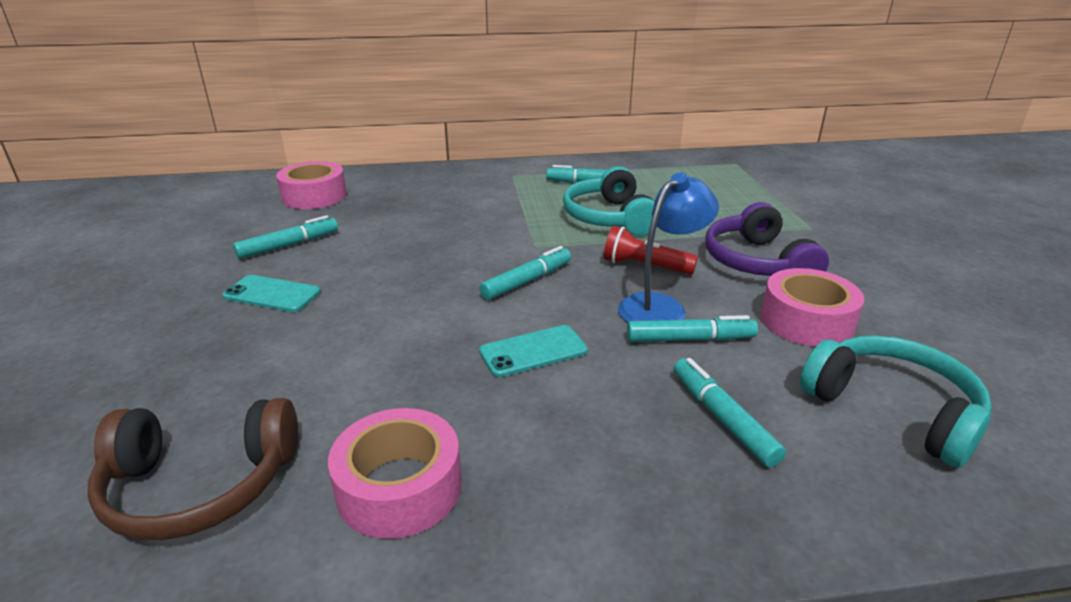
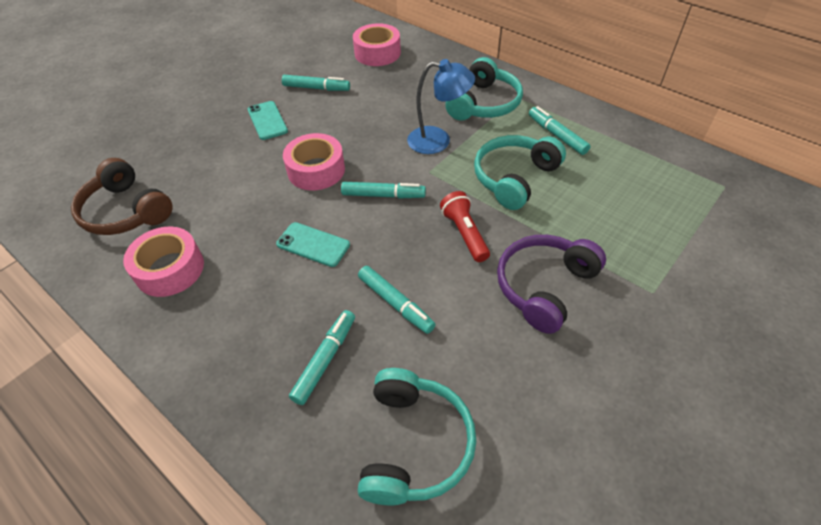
camera: 50 degrees right, 20 degrees up
(493, 188) = (484, 103): none -> turquoise headphones
(660, 306) = (421, 269): blue lamp -> blue lamp (438, 141)
(806, 321) = (485, 352): pink tape -> pink tape (316, 170)

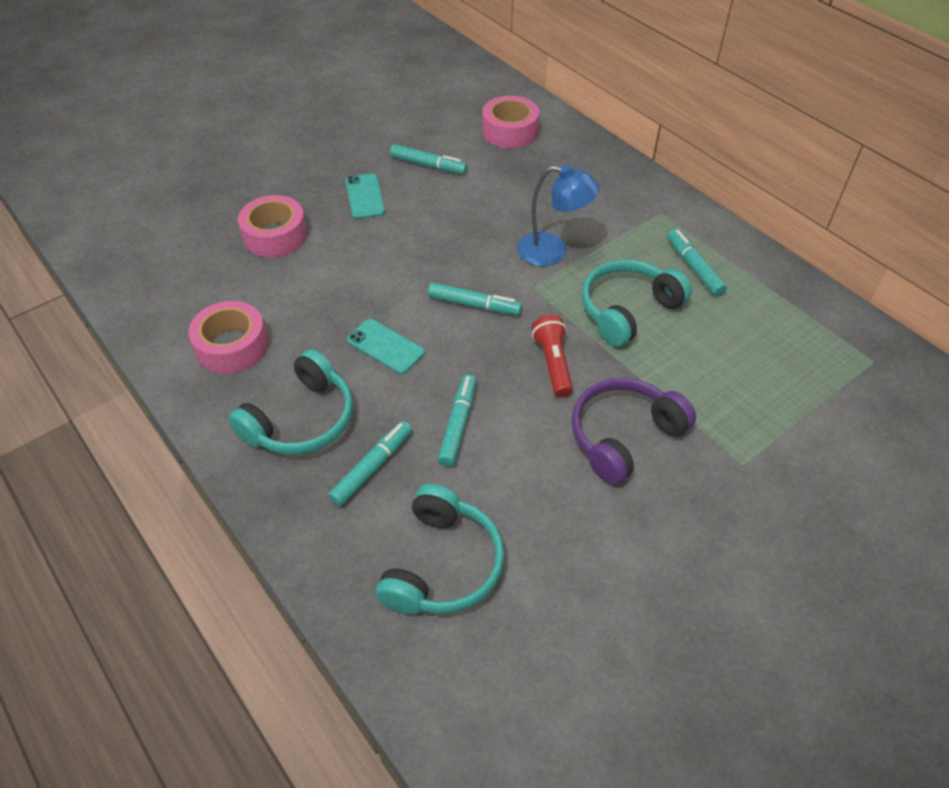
camera: 10 degrees right, 0 degrees up
(126, 211) = (196, 276): brown headphones -> none
(316, 170) = (407, 264): pink tape -> pink tape (275, 236)
(395, 303) = (458, 424): turquoise marker -> turquoise marker turned 135 degrees counterclockwise
(484, 103) = (619, 215): turquoise headphones -> turquoise headphones (301, 420)

